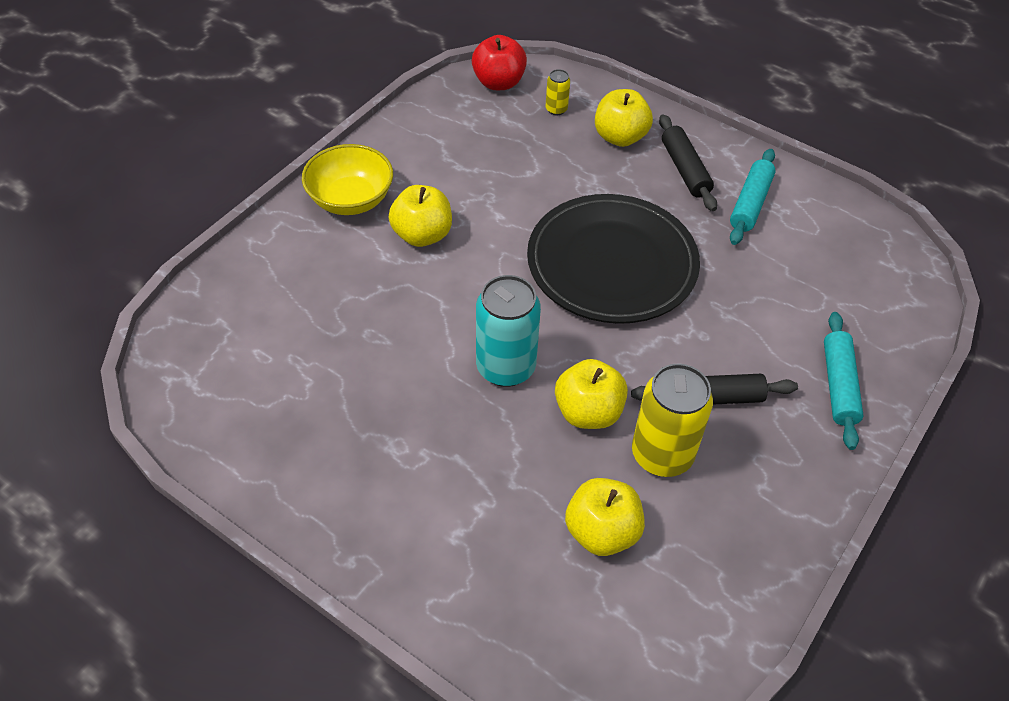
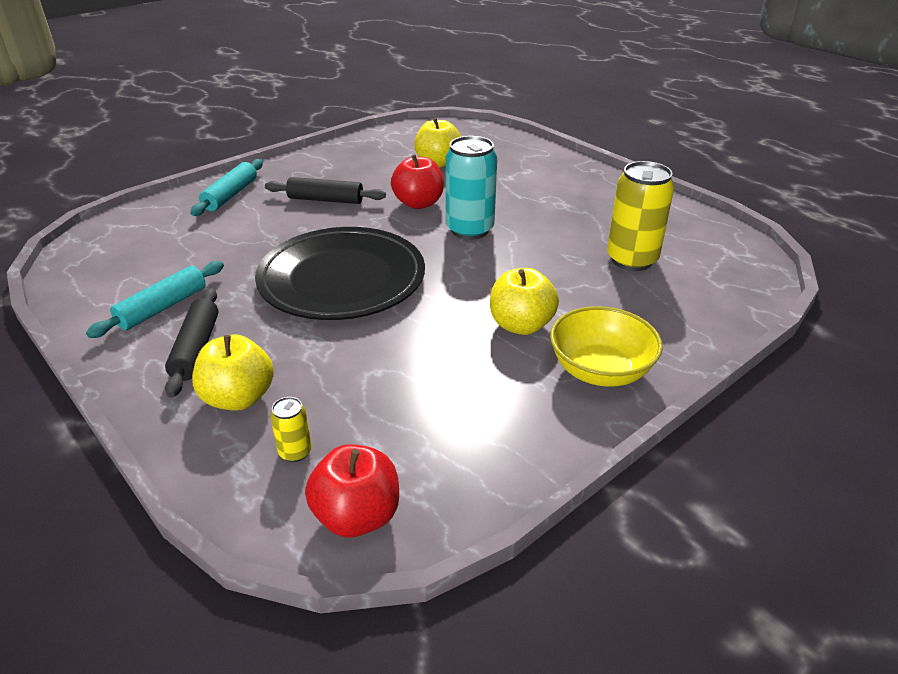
camera: 165 degrees left, 15 degrees down
(588, 412) = (418, 203): yellow apple -> red apple
(662, 455) = (380, 183): yellow can -> yellow can (631, 260)

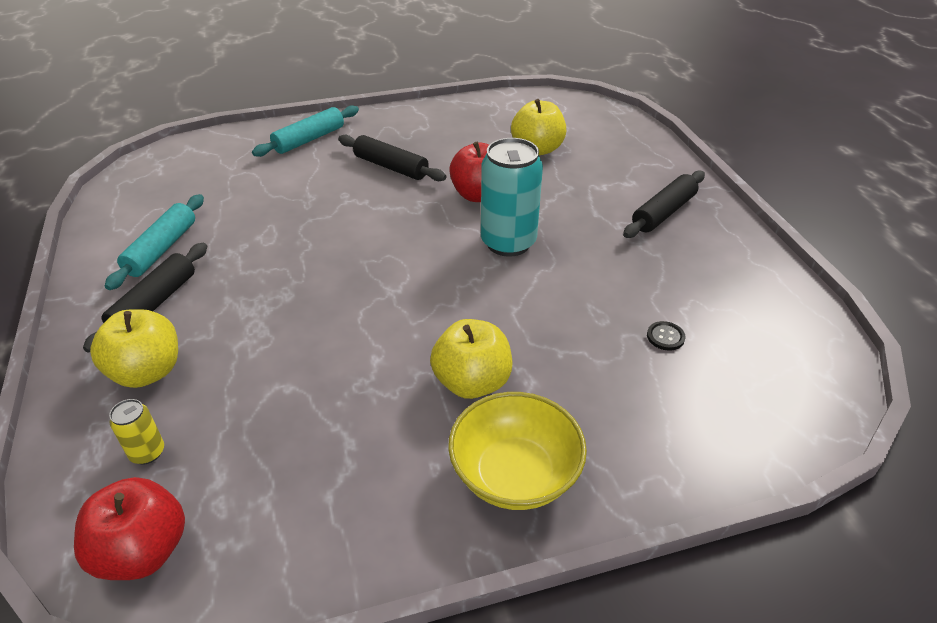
camera: 25 degrees right, 5 degrees up
(162, 307) = (161, 249): turquoise rolling pin -> turquoise rolling pin turned 45 degrees counterclockwise
(342, 279) = (336, 266): black plate -> none
(567, 184) = (663, 213): none -> black rolling pin
(631, 260) = (665, 337): yellow can -> black button

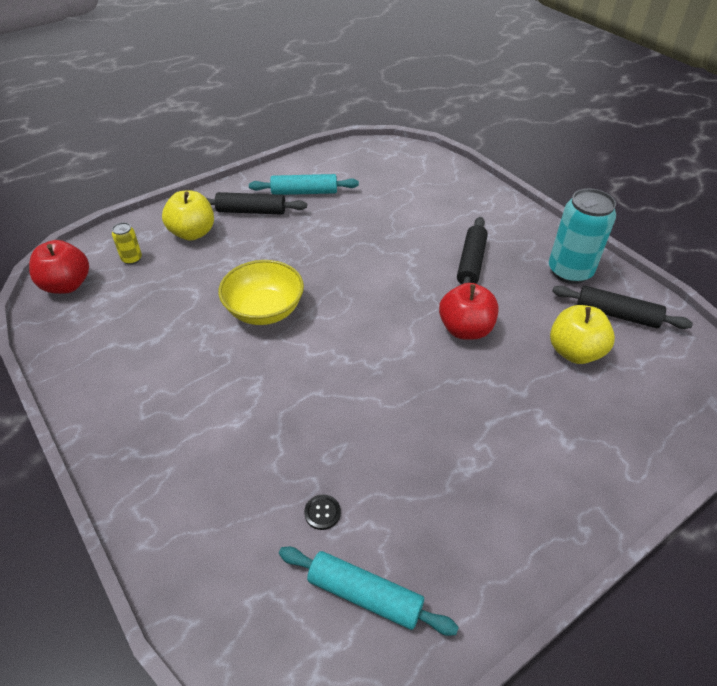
camera: 70 degrees right, 5 degrees up
(309, 139) = (477, 206): turquoise rolling pin -> turquoise rolling pin (364, 595)
(472, 382) = (225, 387): yellow apple -> none
(508, 242) = (405, 367): turquoise can -> turquoise can (569, 271)
(514, 474) = (142, 434): yellow bowl -> yellow bowl (264, 310)
(663, 213) = (527, 484): black rolling pin -> black rolling pin (616, 314)

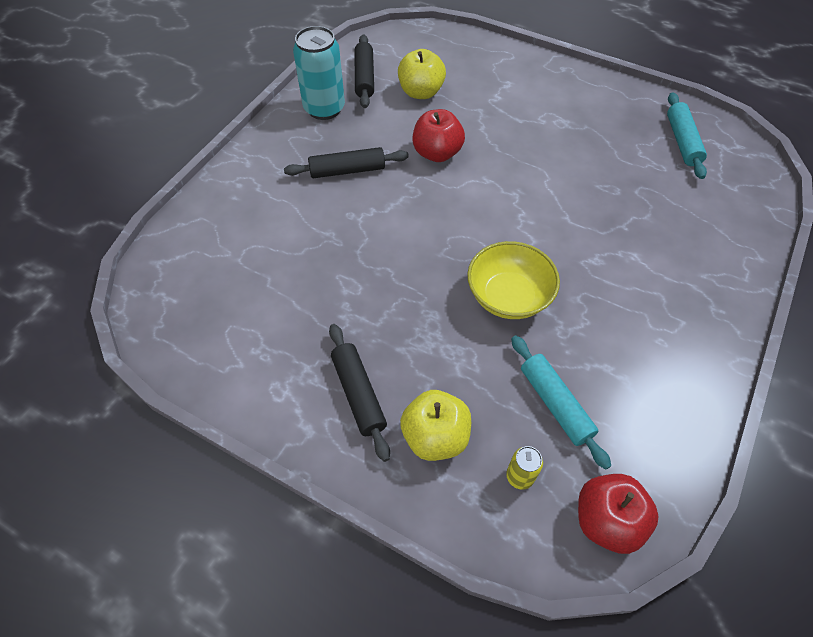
camera: 115 degrees left, 10 degrees up
(304, 192) = (291, 355): turquoise rolling pin -> turquoise rolling pin (555, 404)
(322, 512) = (654, 177): black button -> none

